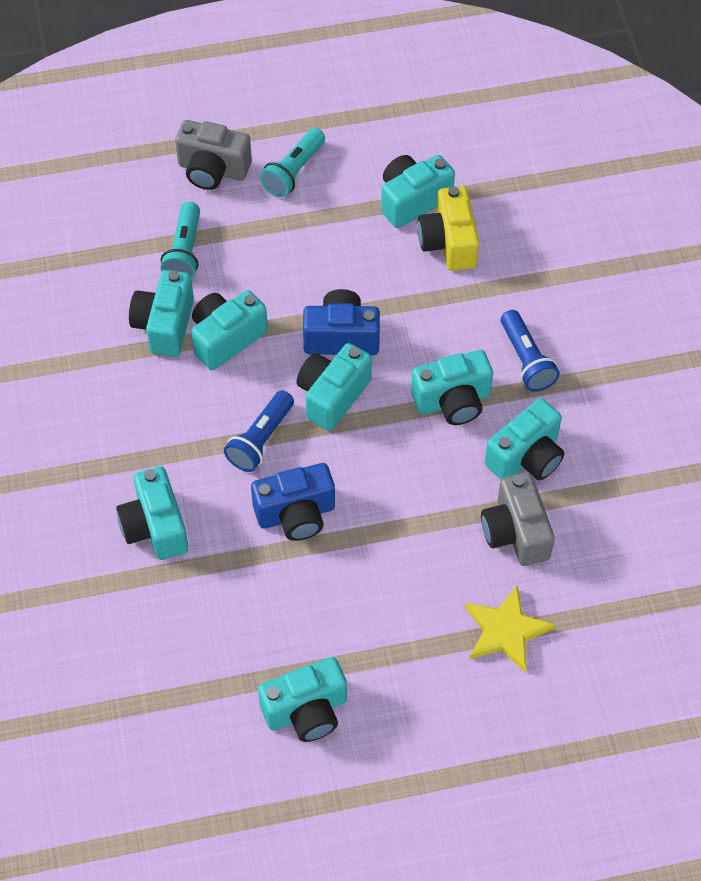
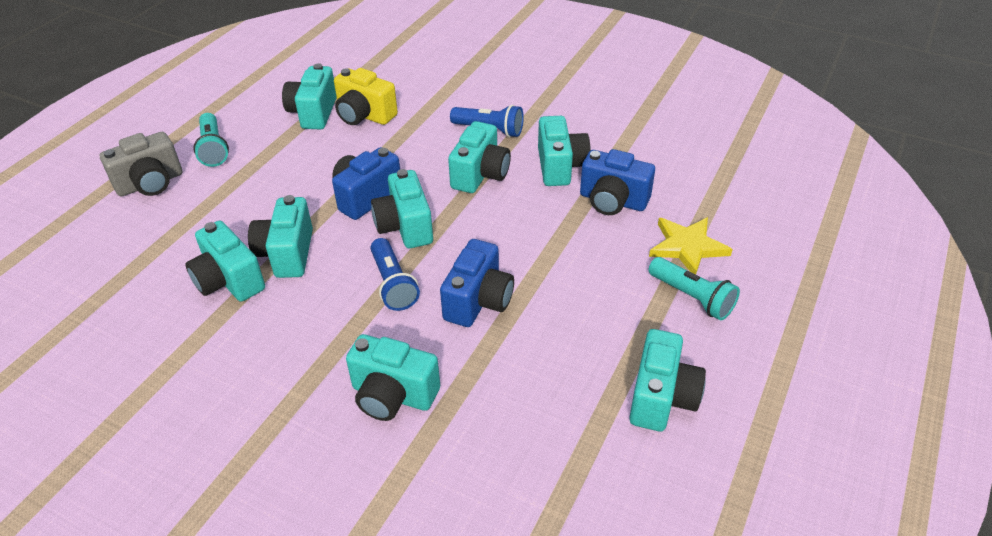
camera: 50 degrees left, 15 degrees down
(184, 251) = (188, 234): turquoise flashlight -> turquoise flashlight (692, 297)
(515, 532) = (612, 201): grey camera -> blue camera

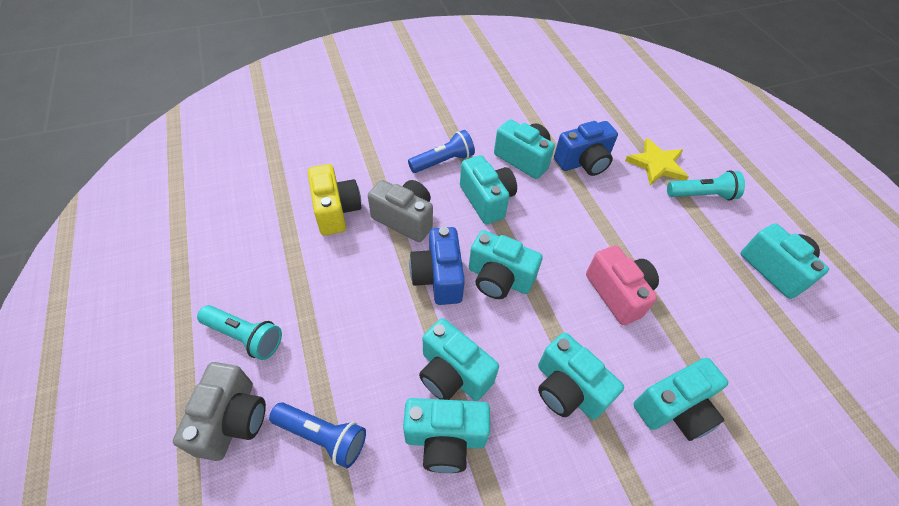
camera: 50 degrees left, 10 degrees up
(313, 113) = (289, 237): turquoise camera -> turquoise camera (568, 389)
(364, 115) = (336, 211): yellow camera -> yellow camera turned 90 degrees counterclockwise
(393, 284) = (556, 329): blue flashlight -> blue flashlight (323, 436)
(400, 149) = (405, 219): none -> grey camera
(478, 301) = (618, 293): blue camera -> pink camera

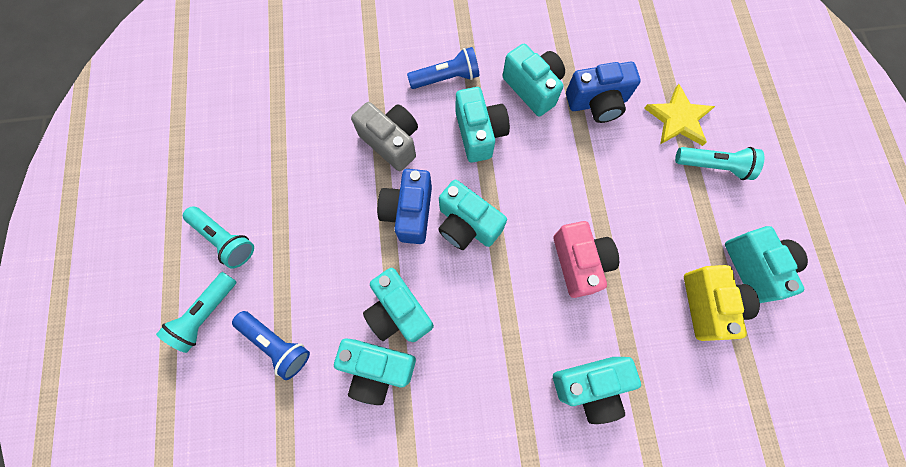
camera: 15 degrees right, 20 degrees up
(232, 420) = (206, 314): grey camera -> turquoise flashlight
(336, 211) = (326, 120): yellow camera -> yellow camera (708, 305)
(568, 389) = (498, 347): turquoise camera -> none

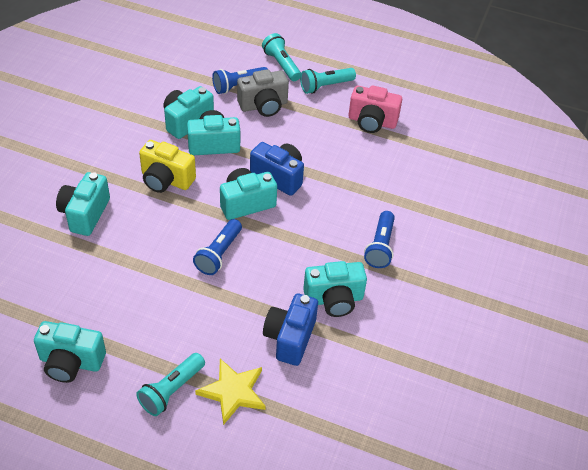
camera: 115 degrees right, 25 degrees down
(391, 142) = (343, 190): grey camera -> grey camera (263, 106)
(479, 133) = (315, 244): turquoise camera -> none
(549, 212) = (219, 254): none -> blue flashlight
(579, 262) = (168, 252): pink camera -> pink camera (372, 122)
(708, 305) = (72, 312): yellow camera -> yellow camera (166, 180)

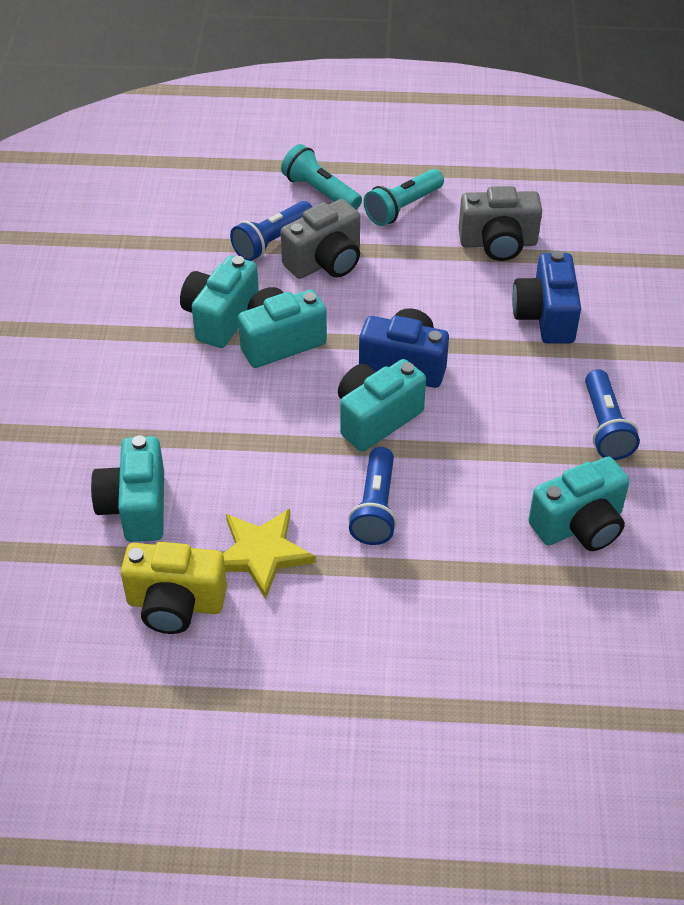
camera: 15 degrees left, 0 degrees up
(71, 362) = (235, 746): turquoise camera -> none
(166, 180) = (235, 417): yellow camera -> yellow camera (175, 604)
(171, 390) = (412, 738): turquoise flashlight -> none
(233, 392) = (504, 711): yellow star -> yellow star (261, 553)
(290, 338) = (546, 603): blue camera -> blue camera (545, 316)
(372, 122) = (498, 243): pink camera -> grey camera

